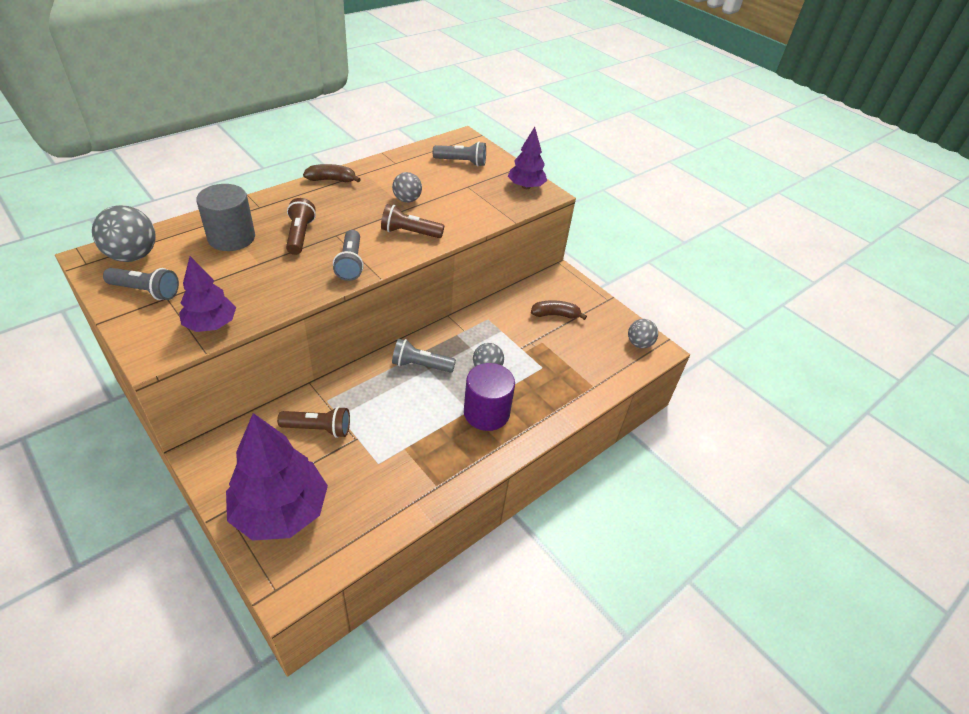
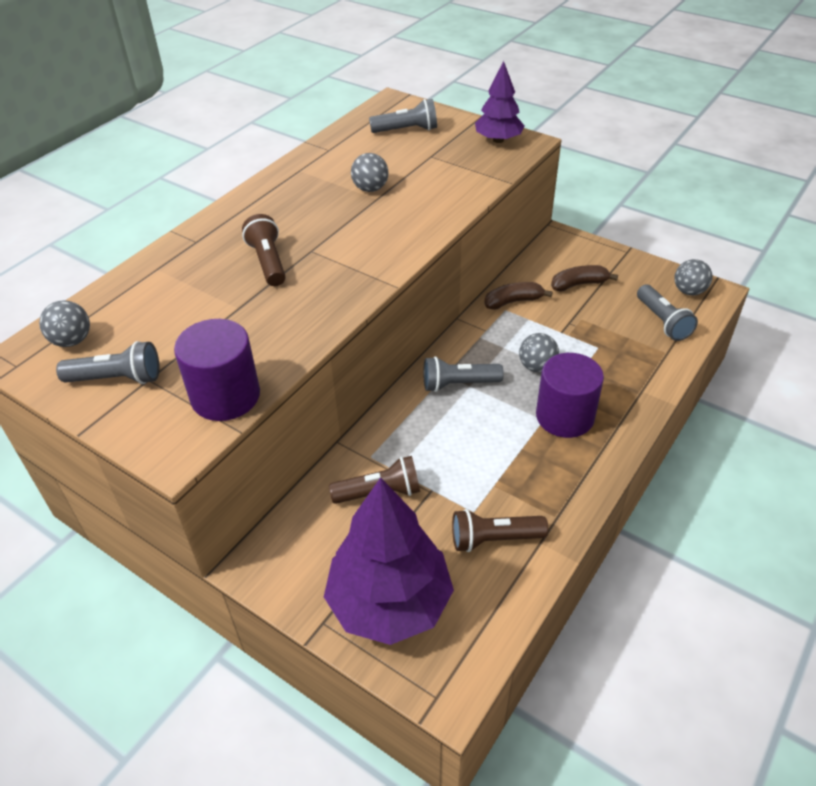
camera: 10 degrees left, 0 degrees up
(133, 256) = (72, 341): grey ball -> grey ball, size x0.63
(211, 324) = (225, 396): purple tree -> purple cylinder
(231, 238) = (185, 286): grey cylinder -> none
(331, 180) = (265, 188): brown banana -> brown banana (513, 301)
(350, 263) = (350, 279): grey flashlight -> grey flashlight (662, 321)
(409, 233) = (398, 225): brown flashlight -> brown flashlight (494, 539)

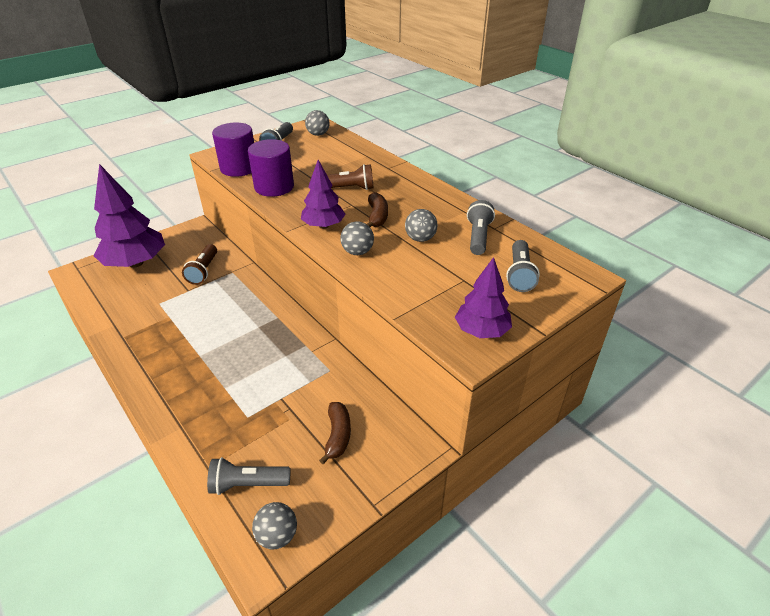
camera: 105 degrees right, 5 degrees down
(372, 260) = (323, 226): none -> purple tree
(458, 384) = (264, 322): grey flashlight -> grey flashlight (478, 237)
(494, 539) = (134, 306): brown flashlight -> none
(513, 301) = (337, 378): brown banana -> brown banana (377, 216)
(537, 366) = (252, 369): grey ball -> grey ball (357, 252)
(564, 416) = (193, 368): purple cylinder -> purple cylinder (274, 187)

